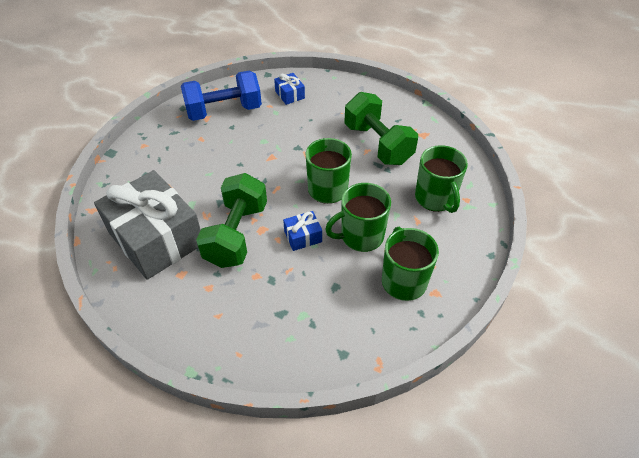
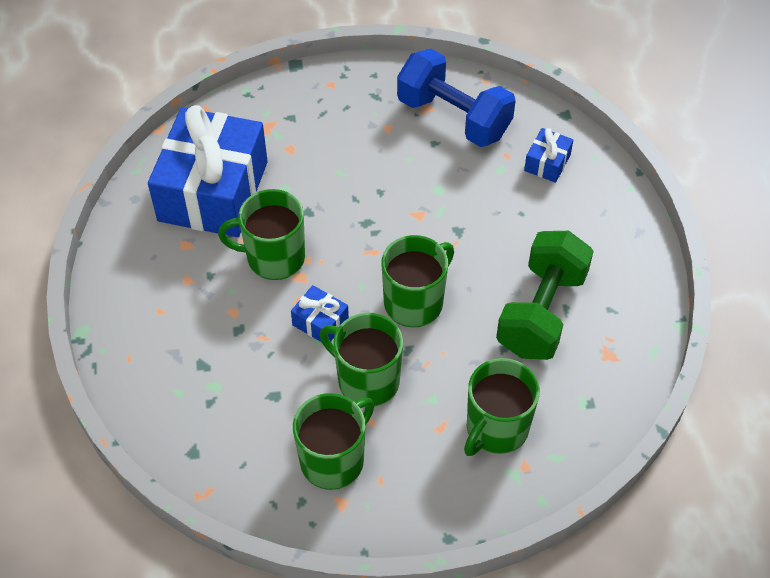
camera: 55 degrees right, 5 degrees up
(156, 238) = (213, 191): grey gift -> blue gift
(236, 234) = (273, 258): green dumbbell -> green mug

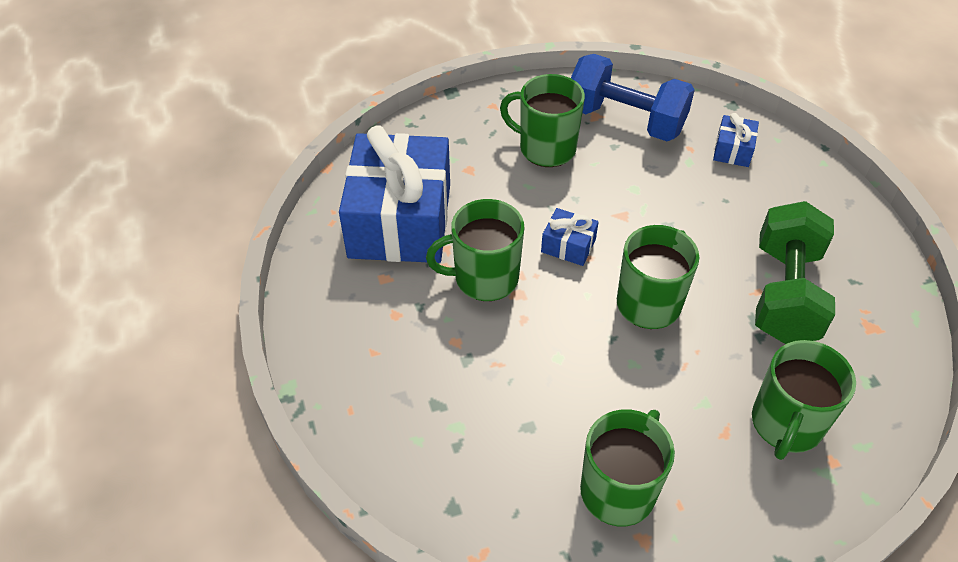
camera: 10 degrees left, 5 degrees down
(320, 322) = (555, 338): blue gift -> blue gift (568, 246)
(366, 380) = (626, 393): green mug -> green mug (545, 148)

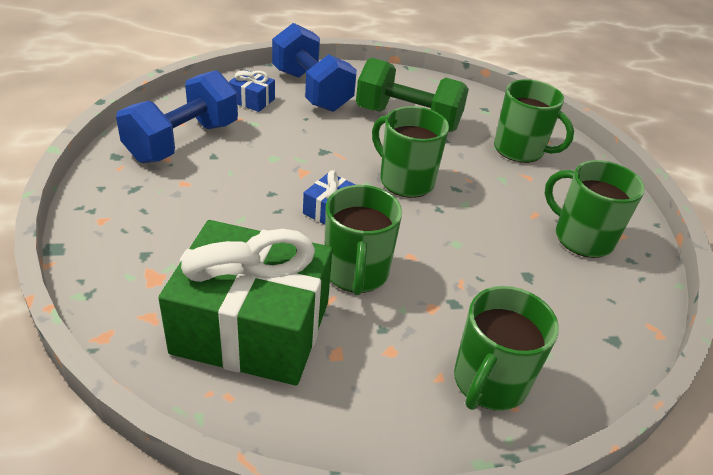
camera: 85 degrees left, 10 degrees down
(400, 220) = (252, 327): blue gift -> green gift
(545, 148) = (193, 197): green mug -> green mug (489, 382)
(789, 194) = (311, 90): none -> blue dumbbell

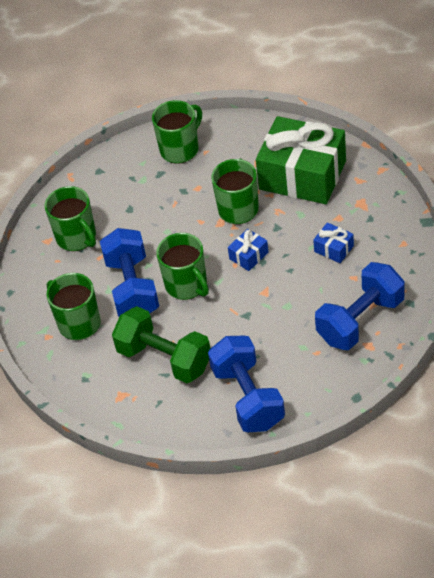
camera: 160 degrees left, 10 degrees up
(252, 100) = (305, 378): blue gift -> blue gift (334, 249)
(473, 180) = (132, 288): none -> blue dumbbell

